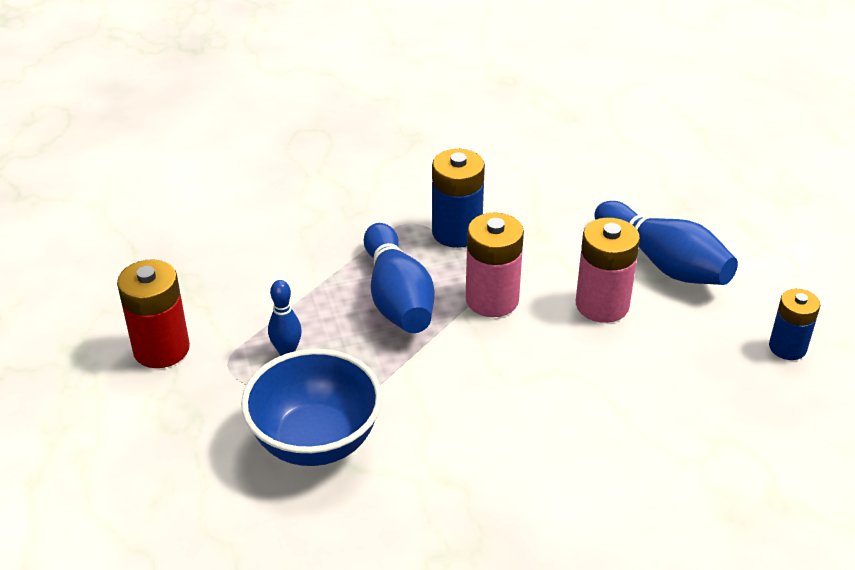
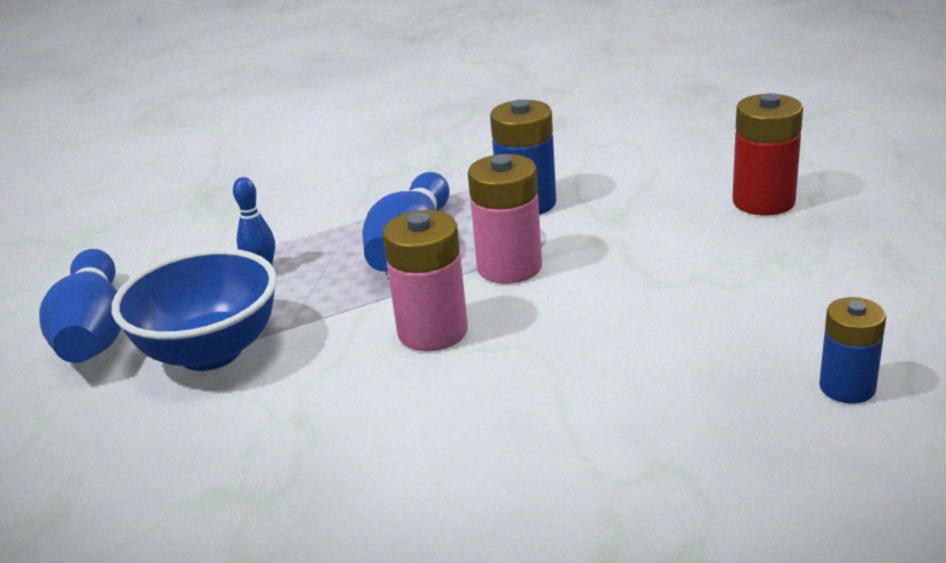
camera: 30 degrees right, 10 degrees down
(161, 349) = (157, 247): red battery -> red battery (763, 202)
(602, 305) = (632, 295): pink battery -> pink battery (433, 331)
(663, 263) = (746, 269): blue bowling pin -> blue bowling pin (94, 332)

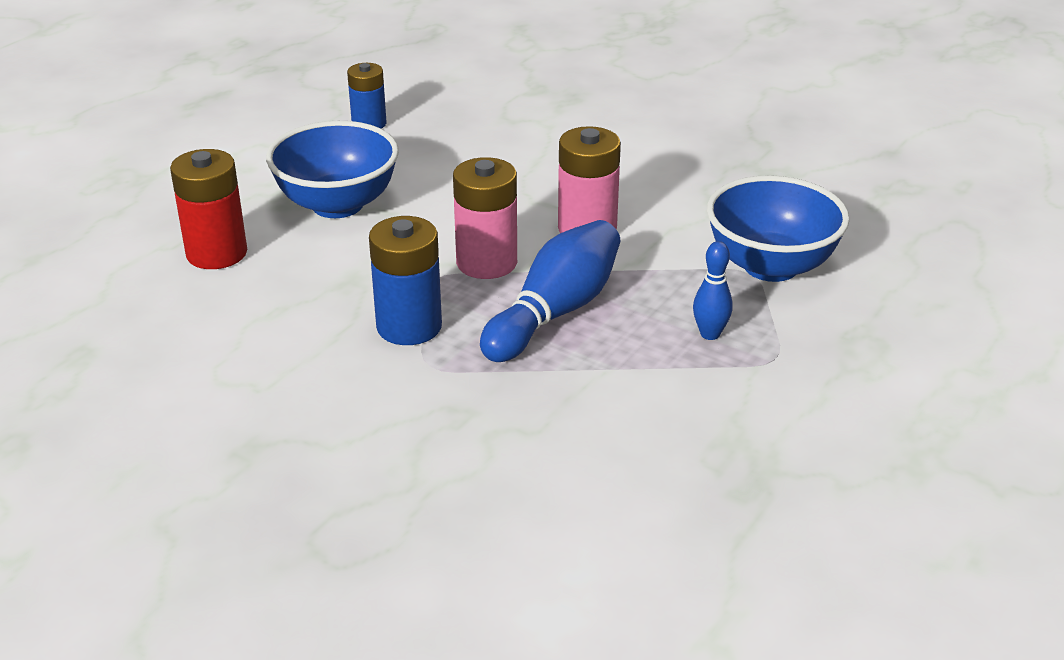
camera: 160 degrees left, 5 degrees up
(94, 332) = (879, 318): blue bowling pin -> none
(724, 274) = (337, 204): none -> blue bowl

